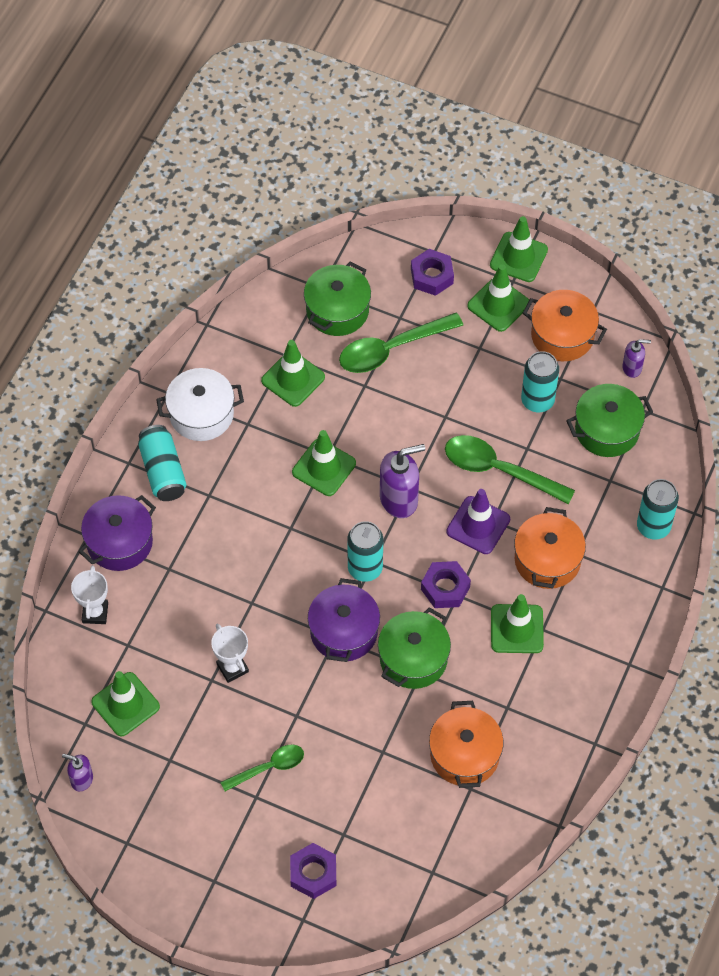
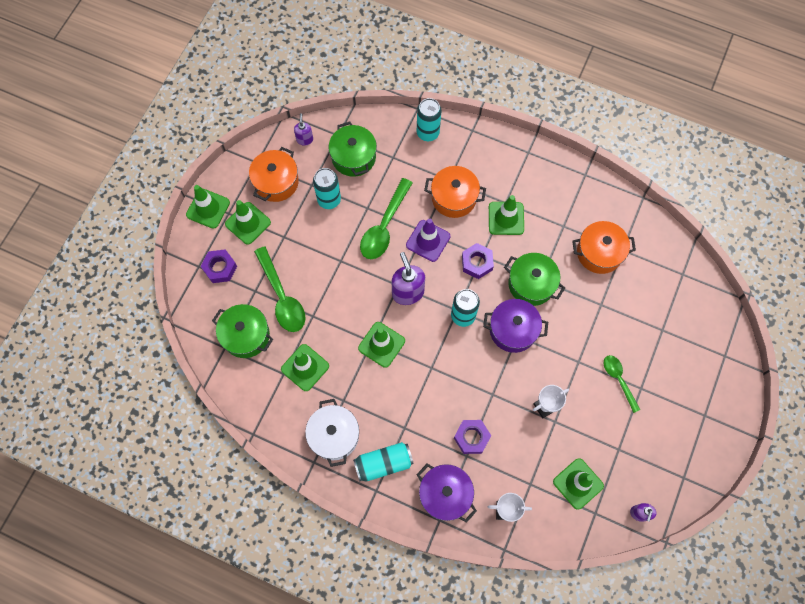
camera: 90 degrees left, 10 degrees up
(313, 873) = (692, 349): purple nut -> purple nut (471, 437)

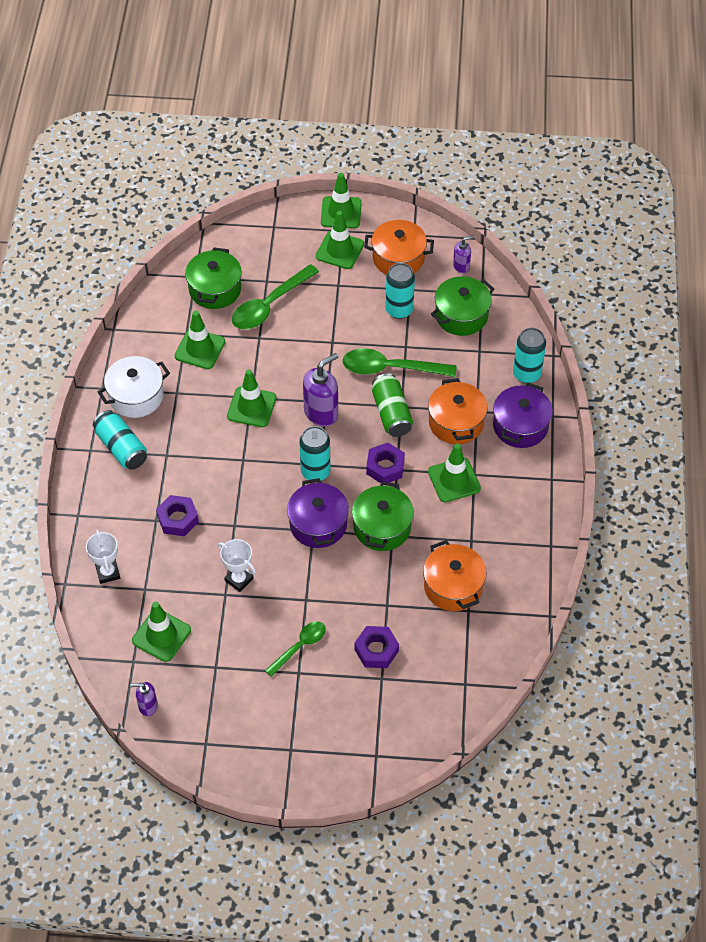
camera: 70 degrees right, 15 degrees down
(220, 268) = (279, 244): purple nut -> purple nut (376, 650)
(428, 241) = (391, 413): purple traffic cone -> green can
(445, 494) = (107, 512): purple pot -> purple pot (520, 426)

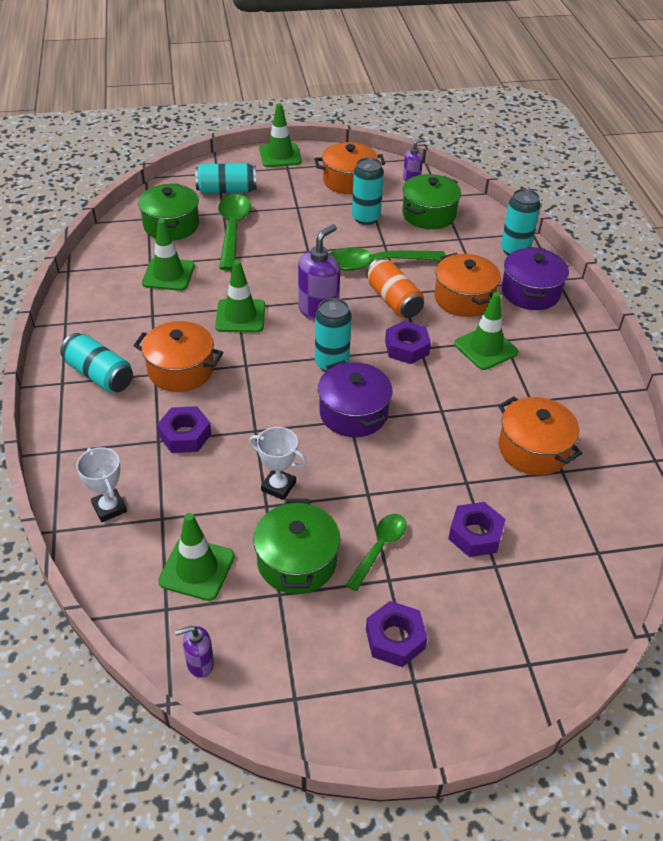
camera: 15 degrees left, 10 degrees down
(136, 396) = (106, 325): white pot -> none
(188, 455) = (181, 370): none -> orange pot
(270, 305) = (233, 230): green spoon -> green spoon turned 150 degrees clockwise
(277, 252) = (227, 190): none -> turquoise can
(287, 717) = (395, 638): none -> purple nut
(339, 250) = (289, 182): green traffic cone -> none
(382, 527) = (427, 404): green pot -> green pot (297, 561)
(391, 413) = (393, 300): green can -> orange can

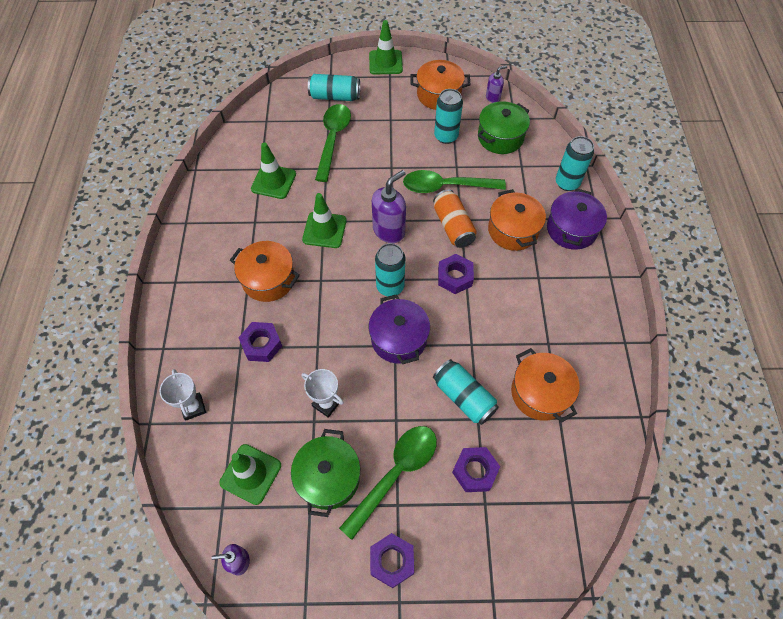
camera: 10 degrees right, 15 degrees up
(99, 375) = (204, 278): turquoise can -> turquoise can (463, 397)
(171, 225) = (284, 130): green pot -> none
(379, 548) = (395, 474): green spoon -> green spoon, size x1.65
(485, 348) = (521, 284): green traffic cone -> none

